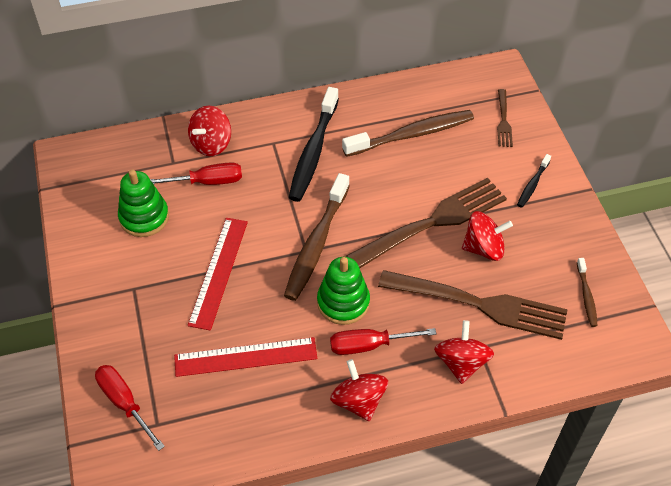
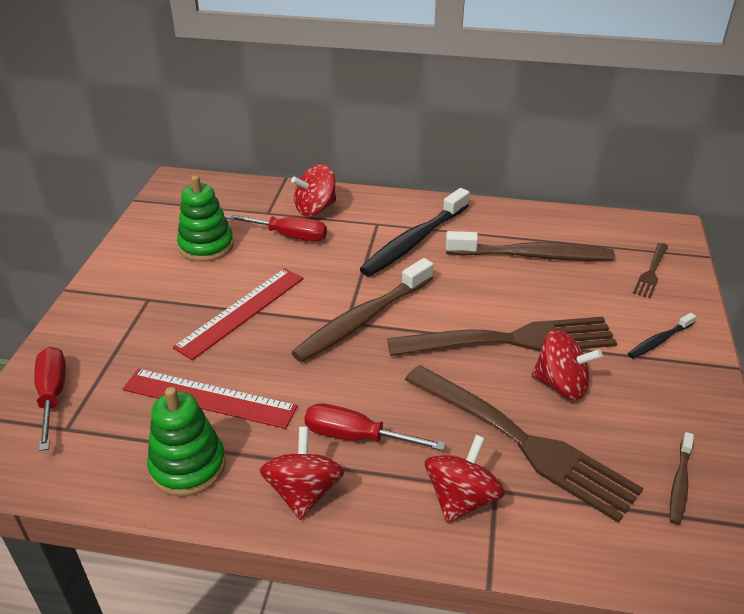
camera: 25 degrees right, 15 degrees down
(343, 302) = (355, 383): green stacking toy -> green stacking toy (188, 466)

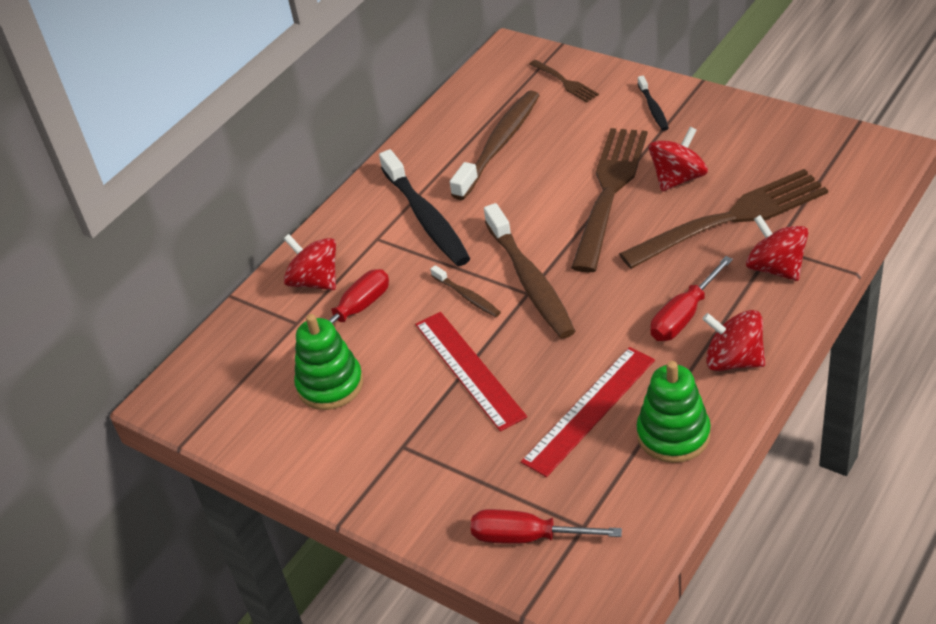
camera: 60 degrees left, 5 degrees up
(315, 208) = (315, 281): red spinning top -> red spinning top turned 135 degrees clockwise
(680, 483) = (803, 150): brown toothbrush -> brown toothbrush (467, 296)

